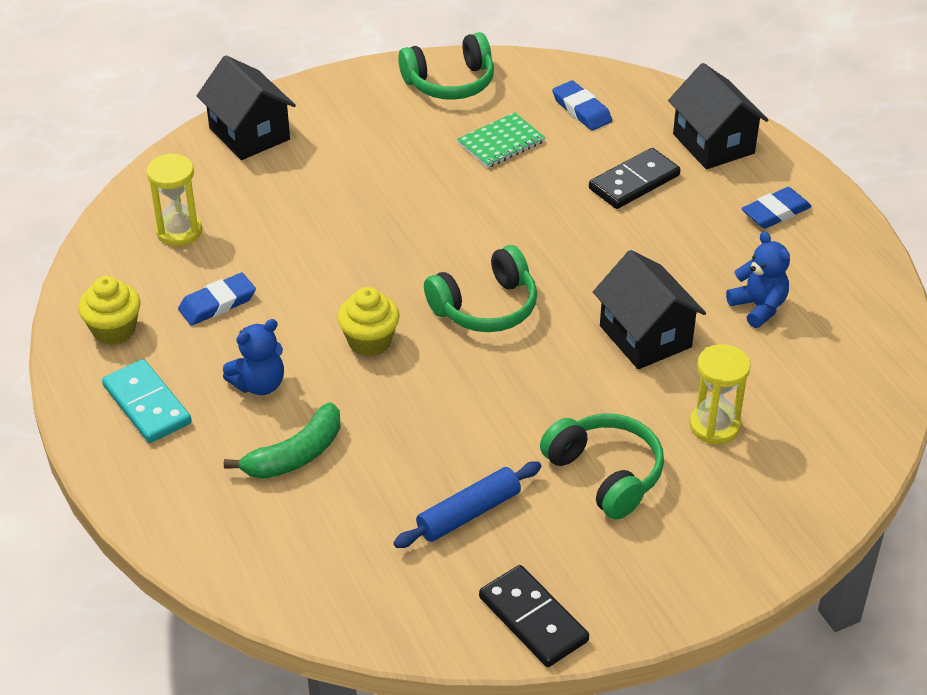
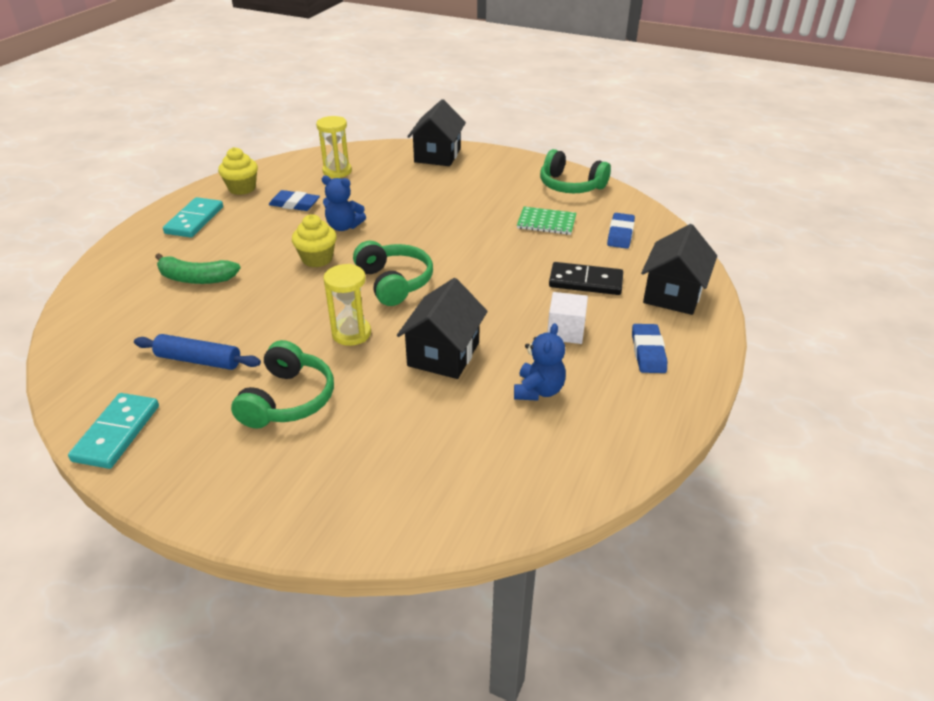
camera: 50 degrees right, 5 degrees down
(259, 384) = (243, 243): blue teddy bear -> blue teddy bear (344, 226)
(485, 307) = (394, 282): green headphones -> green headphones turned 135 degrees counterclockwise
(533, 619) = (117, 433): black domino -> turquoise domino
(695, 241) = (565, 331): none -> white cube
(714, 426) = (388, 428): yellow hourglass -> yellow hourglass (351, 333)
(775, 212) = (648, 352): blue eraser -> blue eraser turned 75 degrees clockwise

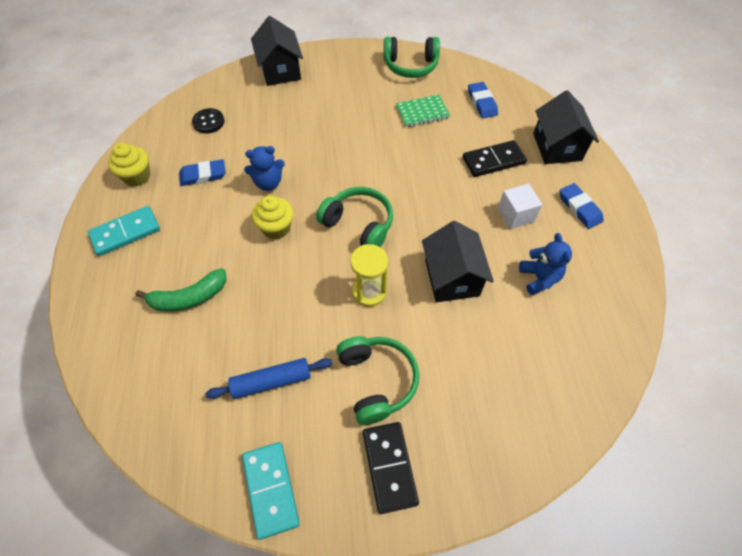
camera: 30 degrees left, 20 degrees up
(194, 220) = (126, 233): turquoise domino -> turquoise domino turned 75 degrees clockwise
(230, 467) = (389, 467): none -> black domino
(337, 171) = (208, 122): yellow hourglass -> black button

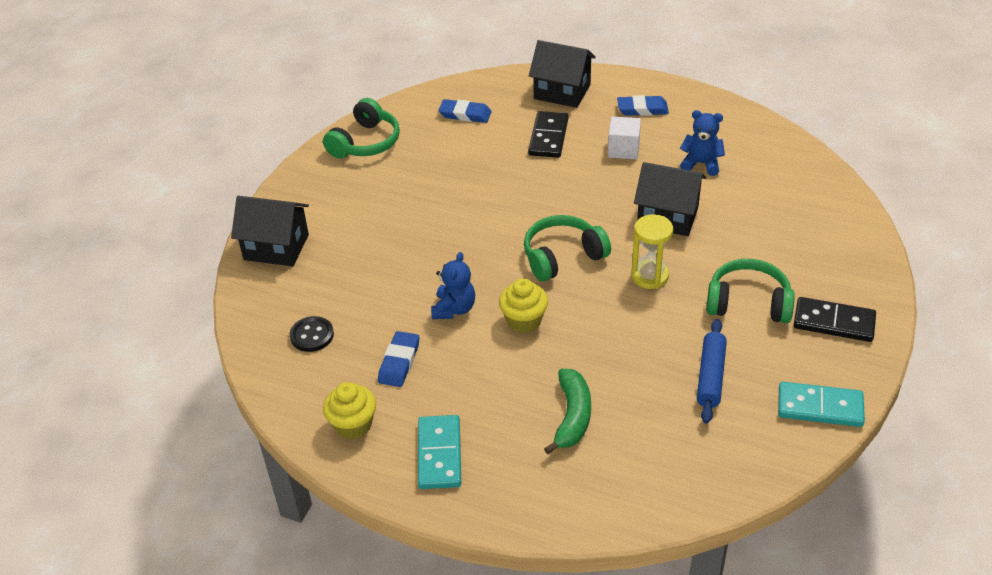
camera: 60 degrees left, 15 degrees down
(422, 112) = (444, 159): green notebook -> none

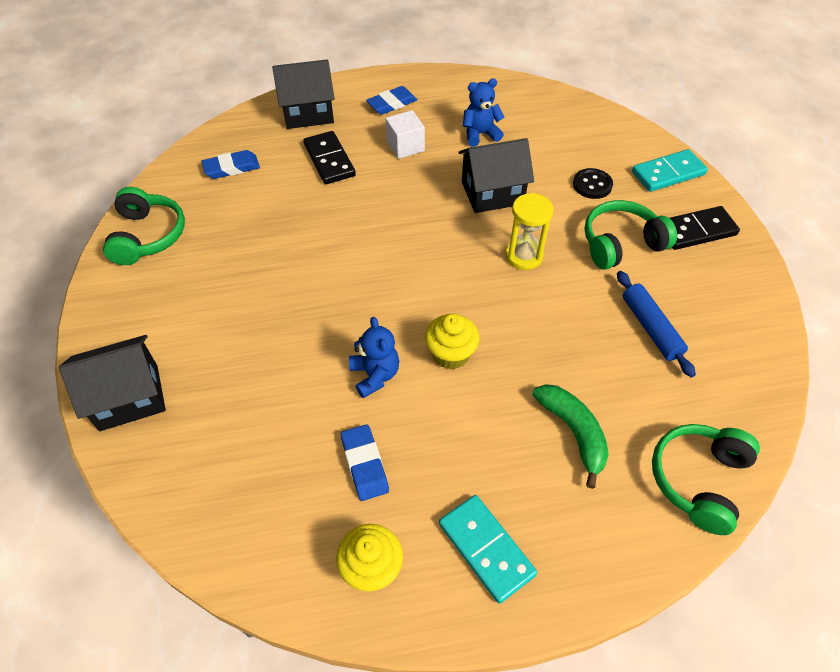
camera: 35 degrees left, 10 degrees up
(312, 335) = (246, 483): black button -> black button (592, 185)
(562, 257) = (434, 272): green headphones -> green headphones (698, 480)
(820, 407) = (752, 312): turquoise domino -> turquoise domino (668, 173)

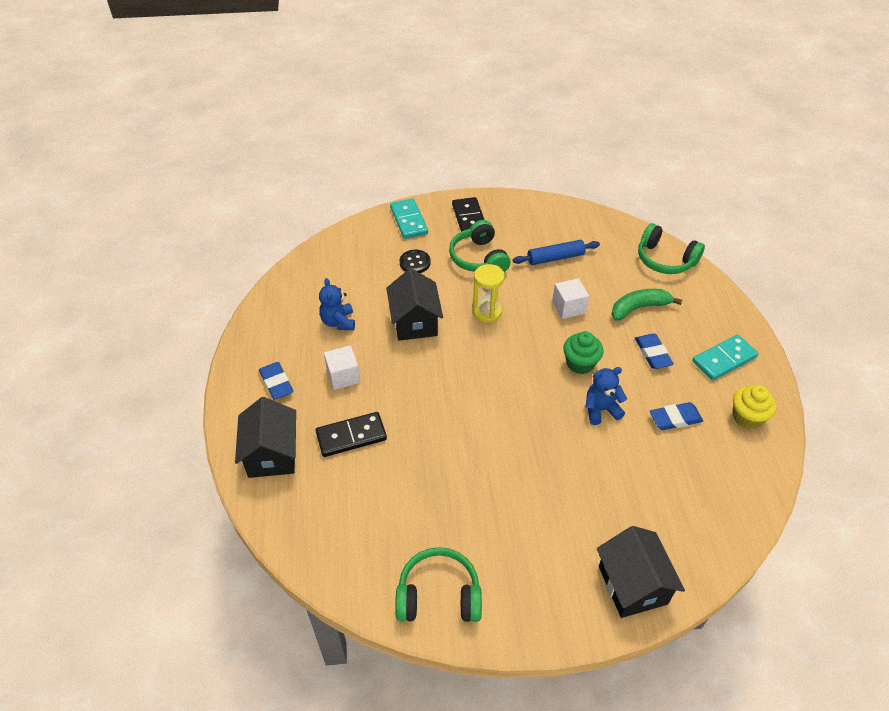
camera: 85 degrees left, 5 degrees down
(231, 168) = (346, 523): blue eraser -> blue eraser (652, 353)
(450, 354) = (580, 363): yellow cupcake -> green cupcake
(553, 342) = (568, 307): none -> white cube

